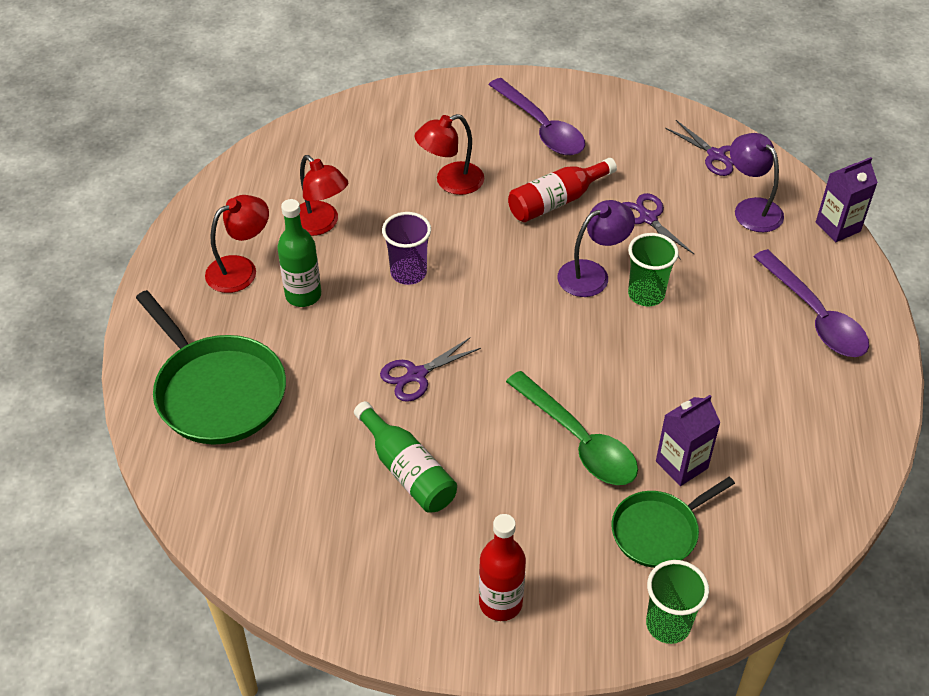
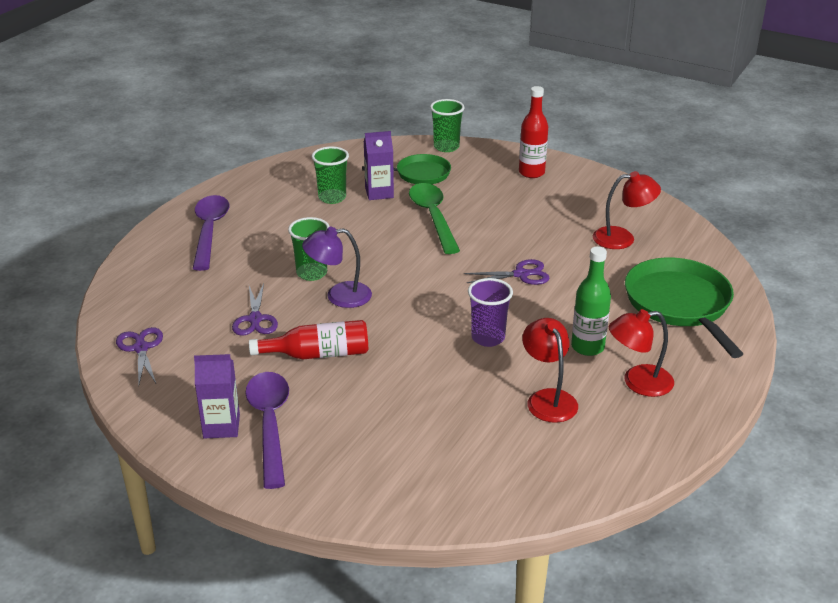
camera: 155 degrees left, 15 degrees down
(407, 470) = (555, 232): green bottle -> none
(450, 182) = (401, 399): red lamp -> red lamp (622, 238)
(732, 430) = (332, 198): none -> green cup
(751, 208) = (166, 302): purple lamp -> none
(837, 227) = (119, 272): purple carton -> purple carton (221, 426)

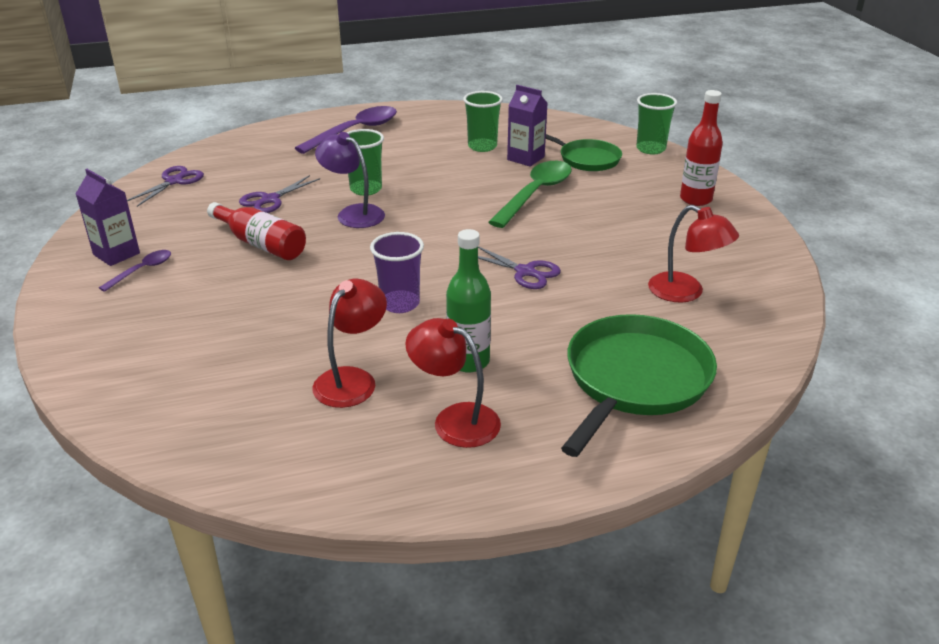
camera: 45 degrees right, 0 degrees up
(269, 424) = (142, 270): purple spoon -> purple spoon, size x0.50

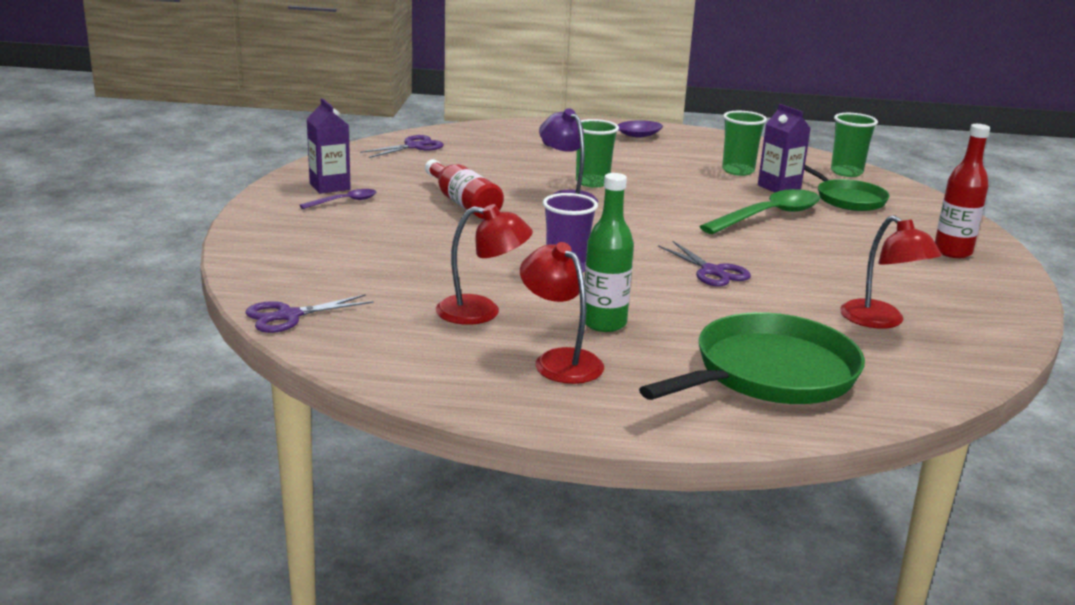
camera: 20 degrees right, 10 degrees down
(270, 199) = (494, 174): purple scissors -> purple scissors (289, 316)
(352, 379) = (481, 312): red lamp -> red lamp turned 45 degrees clockwise
(650, 149) = (930, 203): green cup -> green cup (846, 172)

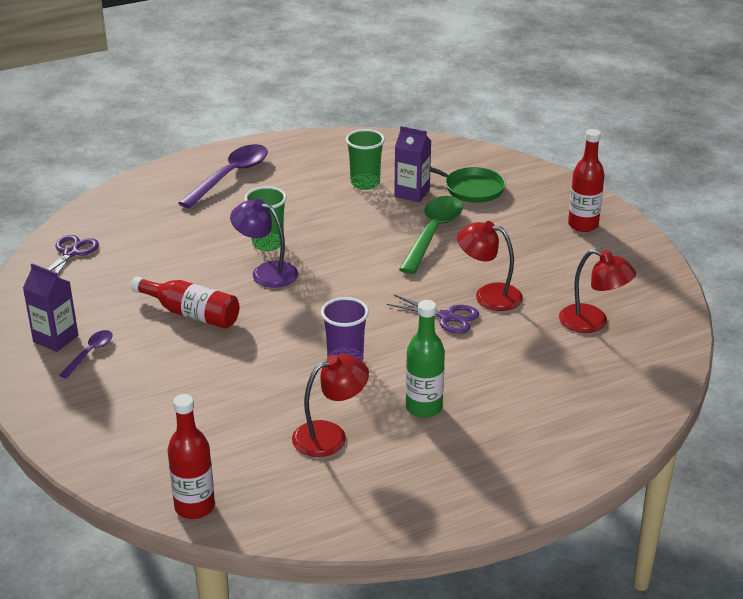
camera: 30 degrees left, 10 degrees up
(289, 316) = (194, 507): purple scissors -> red bottle
(560, 360) = (429, 459): red lamp -> red lamp (488, 295)
(769, 373) = (567, 408): green pan -> none
(846, 172) = (444, 153): green cup -> none

